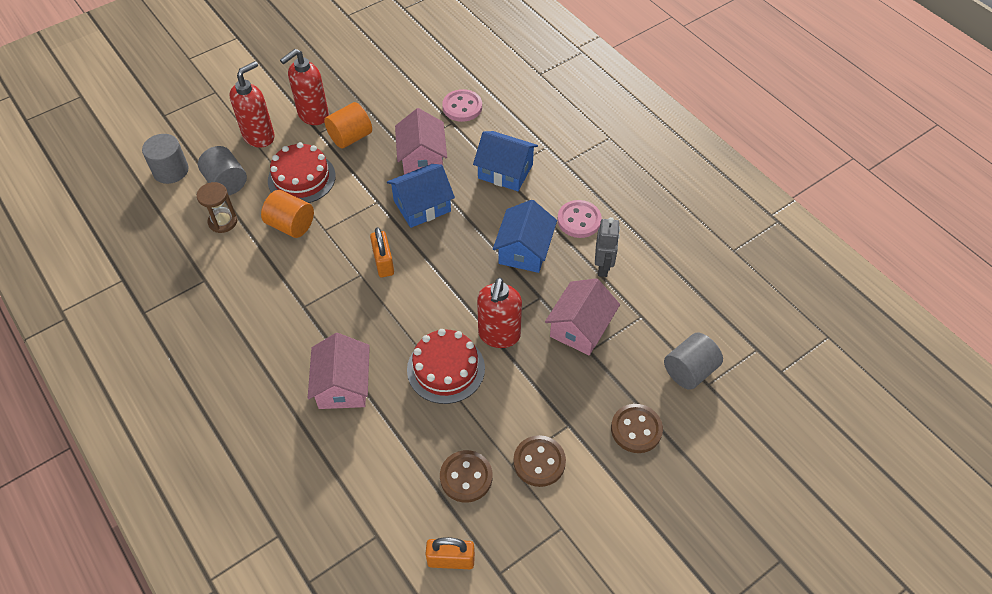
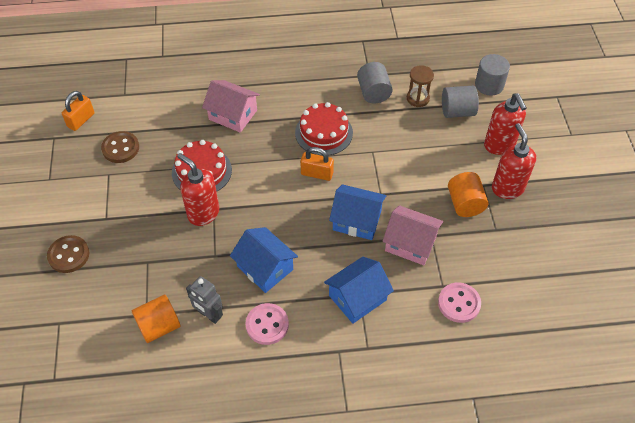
camera: 120 degrees right, 0 degrees up
(291, 225) = (389, 134): orange cylinder -> orange cylinder (159, 326)
(301, 178) = (435, 156): red cake -> red cake (324, 133)
(422, 206) = (357, 220): blue house -> blue house turned 75 degrees counterclockwise
(539, 462) = (96, 189): brown button -> none
(580, 328) = (169, 267): pink house -> none
(689, 371) = (78, 317): grey cylinder -> grey cylinder (373, 92)

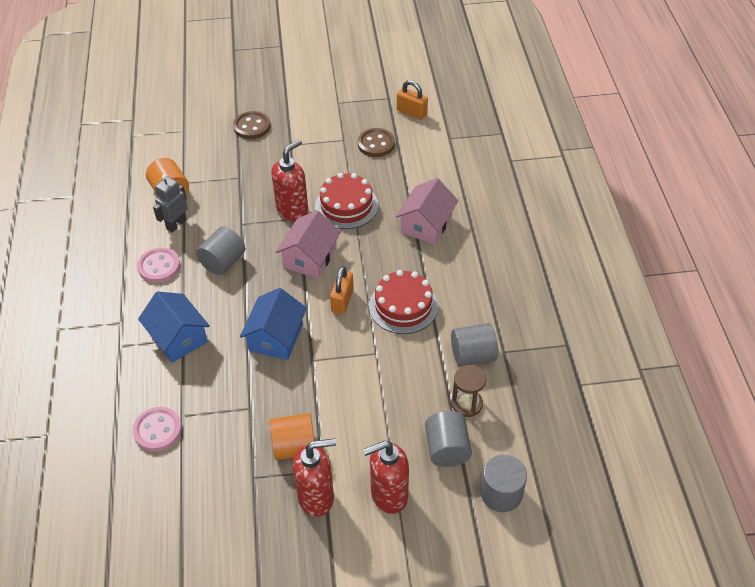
camera: 90 degrees right, 5 degrees down
(265, 268) = (223, 262): blue house -> grey cylinder
(410, 243) = (241, 387): pink house -> pink house (310, 258)

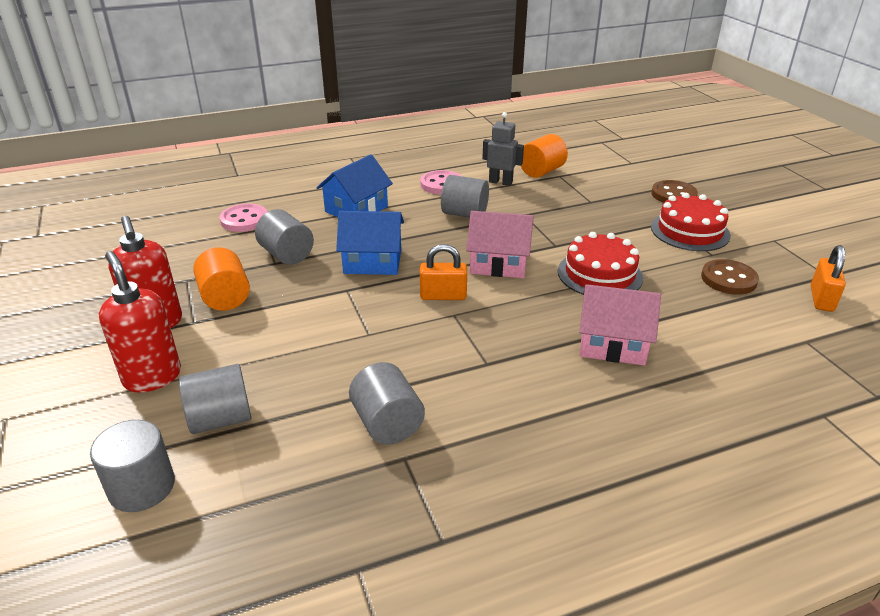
camera: 75 degrees right, 15 degrees down
(240, 398) = (287, 255): none -> grey cylinder
(292, 211) = (564, 240): red soap dispenser -> none
(403, 306) = (454, 345): red cake -> red cake (690, 231)
(467, 404) = (299, 429): brown hourglass -> none

